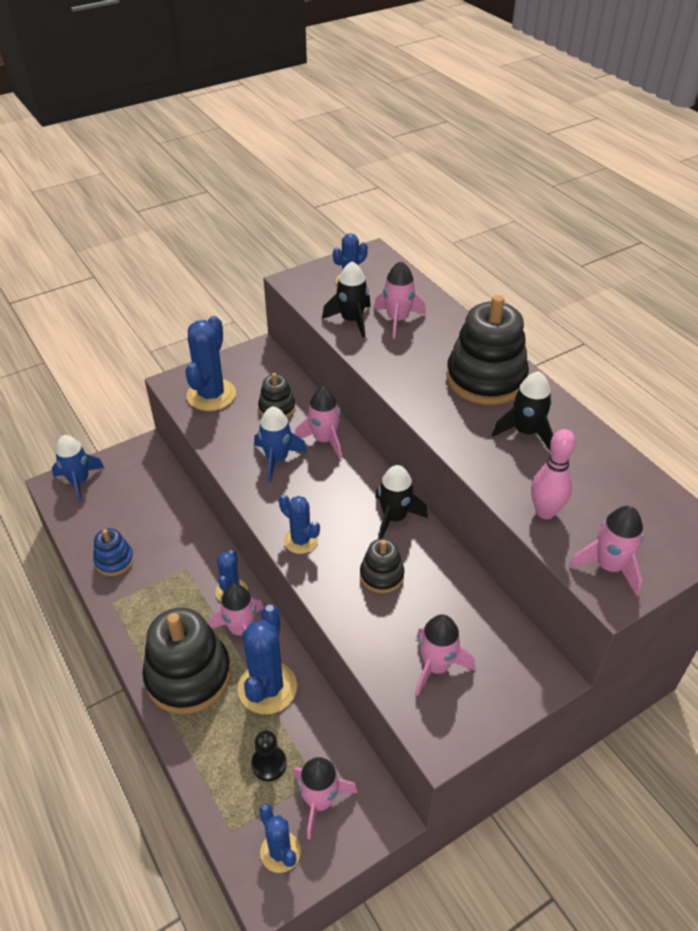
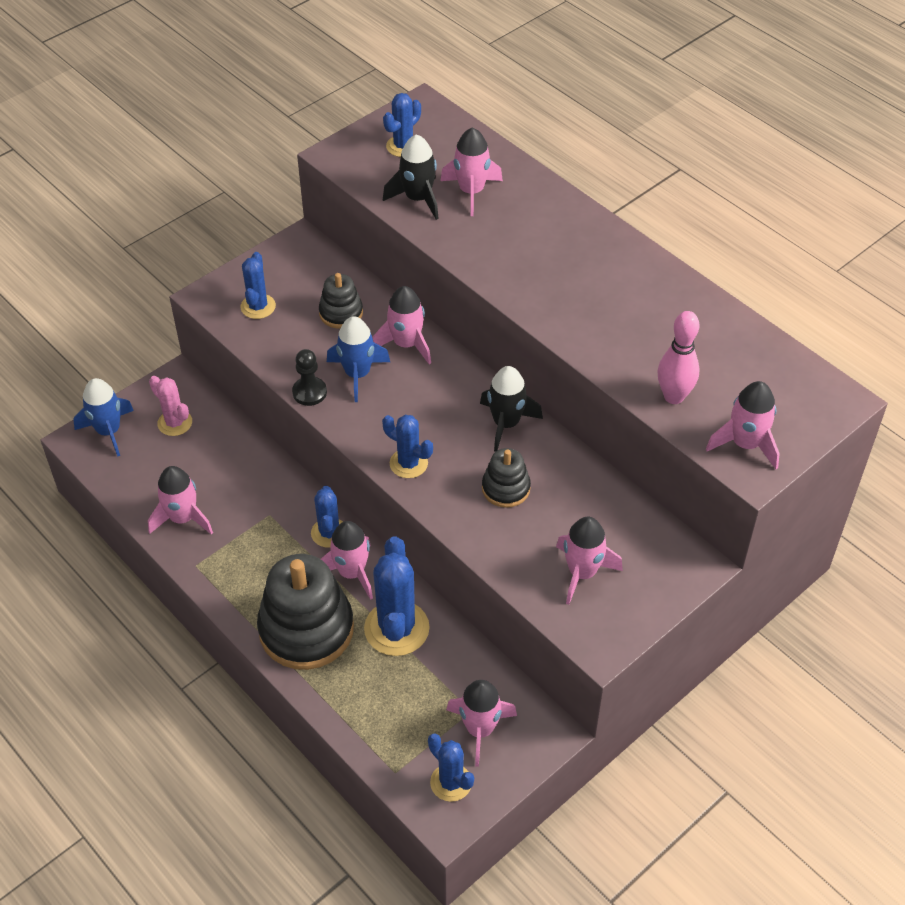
camera: 10 degrees left, 5 degrees up
(114, 560) = (183, 518): blue stacking toy -> pink rocket
(133, 482) = (175, 423): none -> pink cactus
(211, 395) = (258, 306): blue cactus -> blue cactus, size x0.59
(269, 764) = (418, 703): black pawn -> black pawn (309, 392)
(485, 379) = (586, 253): black stacking toy -> none
(526, 432) = (640, 310): black rocket -> none

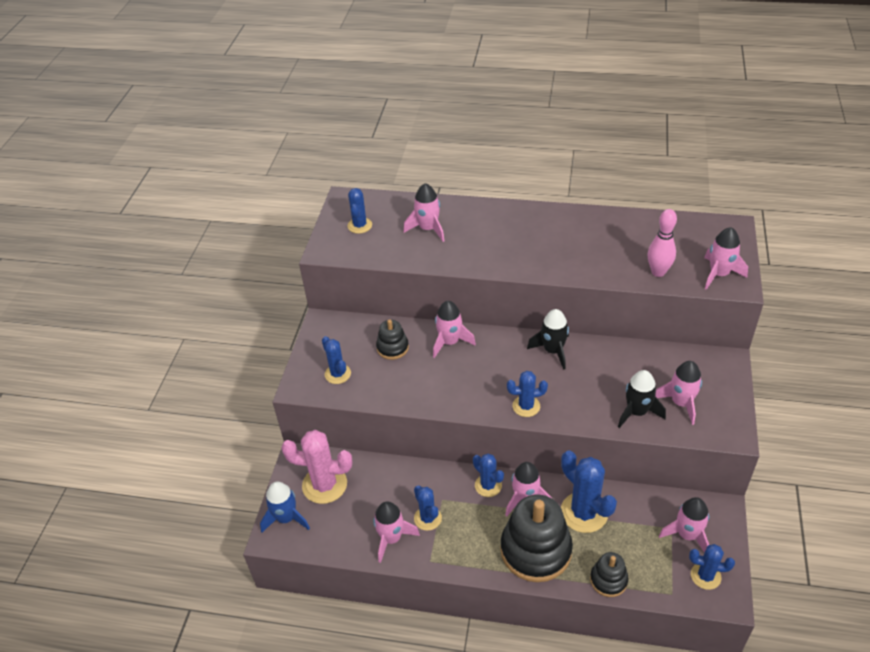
camera: 35 degrees left, 5 degrees down
(175, 423) = (324, 485): pink cactus -> pink cactus, size x1.68
(236, 523) = (427, 518): none -> blue cactus
(309, 392) = (425, 403): black pawn -> none
(357, 374) = (441, 376): blue rocket -> none
(418, 199) = (402, 249): black rocket -> black rocket (637, 412)
(506, 488) = (592, 385): black stacking toy -> black stacking toy (608, 580)

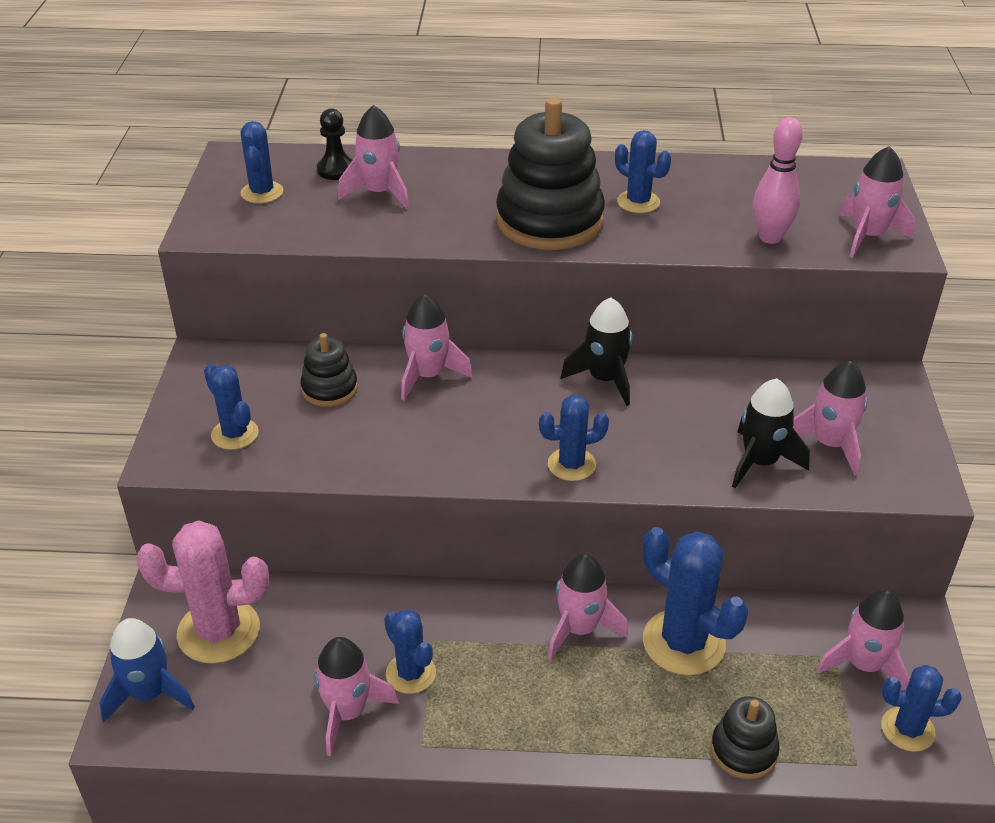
camera: 10 degrees left, 5 degrees down
(404, 211) = (336, 170): none -> black pawn
(488, 485) = (512, 611): blue cactus -> blue cactus (638, 202)
(535, 550) = (609, 711): black stacking toy -> black stacking toy (549, 221)

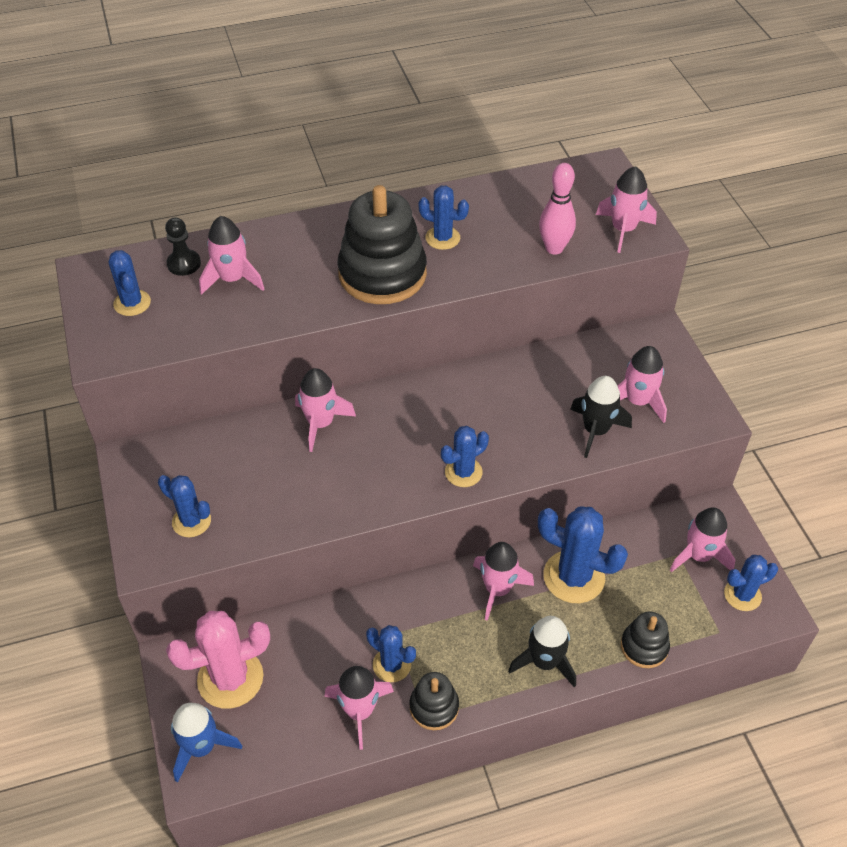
camera: 20 degrees left, 10 degrees up
(329, 389) = (248, 458): black stacking toy -> black stacking toy (434, 707)
(604, 379) = (456, 389): black rocket -> black rocket (544, 662)

